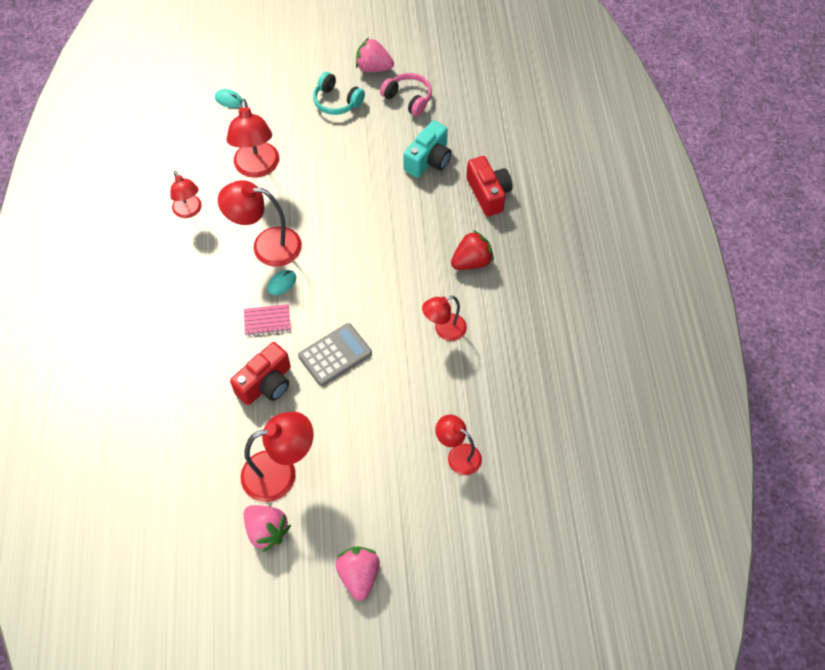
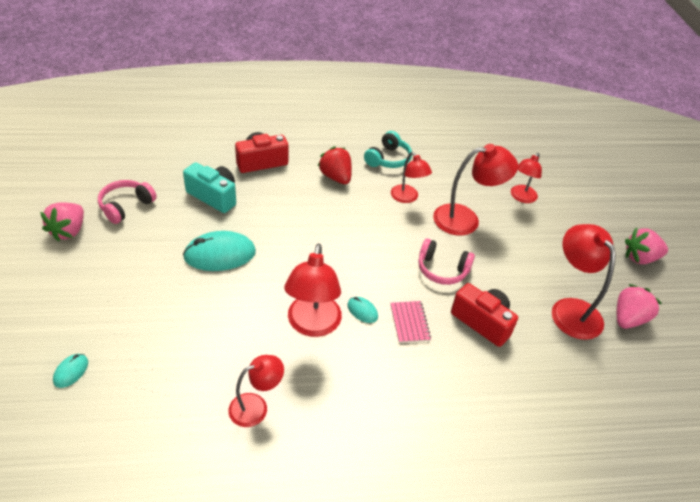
camera: 95 degrees left, 15 degrees down
(257, 168) = (197, 337): red lamp -> red lamp (465, 219)
(335, 355) = (442, 269): grey calculator -> pink headphones
(337, 101) = (111, 263): turquoise headphones -> turquoise headphones (388, 159)
(349, 173) = (220, 254): none -> turquoise mouse

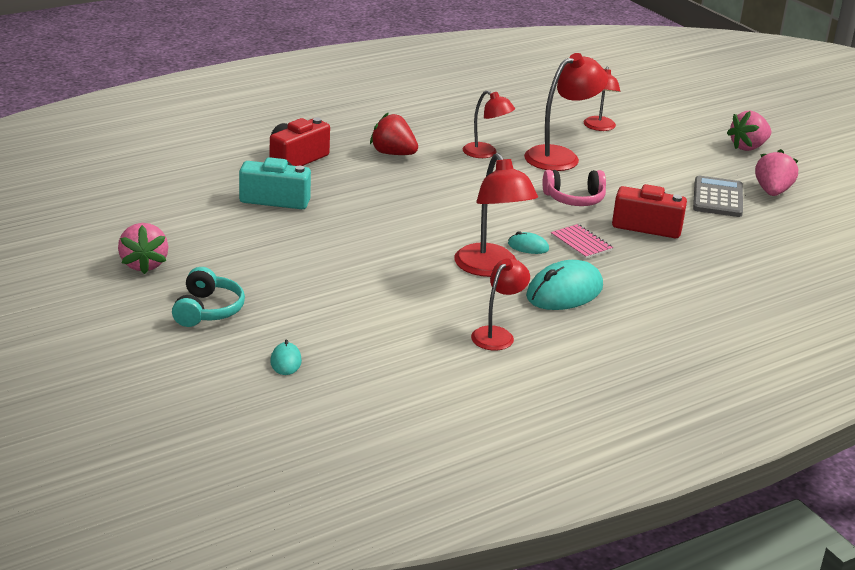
camera: 25 degrees left, 15 degrees down
(126, 206) = (184, 230): pink headphones -> none
(220, 254) = (337, 242): turquoise mouse -> turquoise mouse (564, 292)
(388, 159) = (433, 126): turquoise headphones -> turquoise headphones (207, 310)
(570, 309) = (717, 198): red lamp -> grey calculator

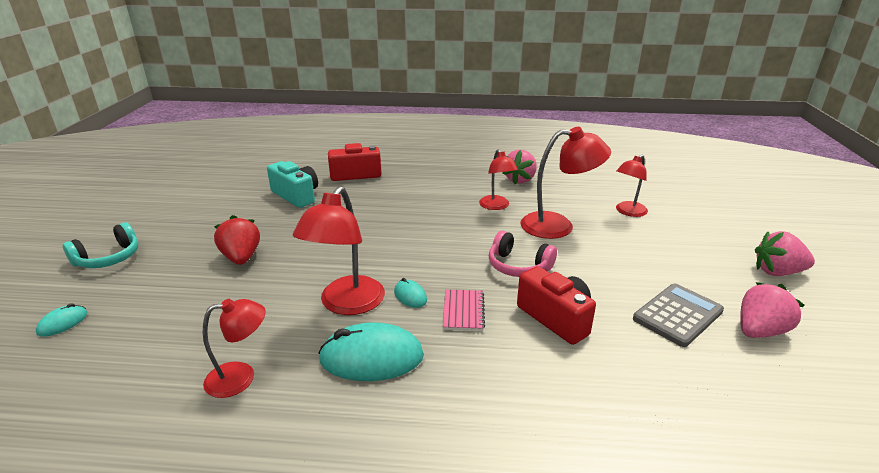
camera: 40 degrees right, 0 degrees up
(144, 264) = (144, 213): pink strawberry -> pink strawberry (519, 180)
(393, 154) = (425, 188): red strawberry -> red strawberry (241, 258)

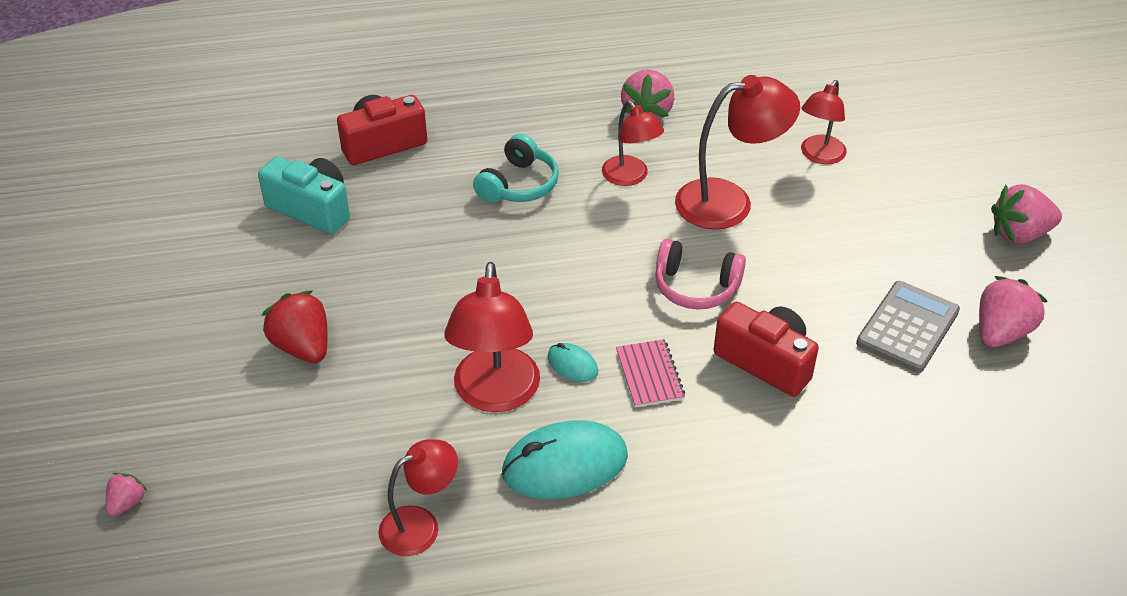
camera: 15 degrees left, 15 degrees up
(63, 323) = (127, 503): turquoise mouse -> pink strawberry
(108, 258) = (101, 387): turquoise headphones -> turquoise headphones (518, 185)

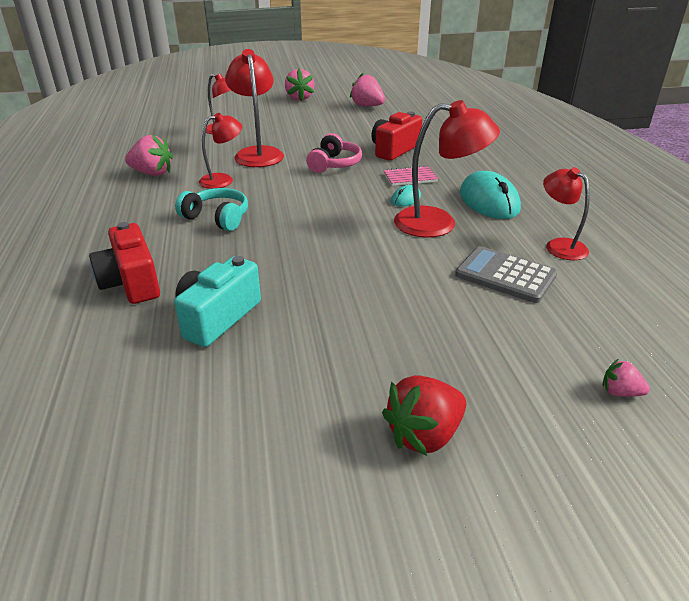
camera: 90 degrees left, 10 degrees down
(303, 347) = (405, 307): red strawberry -> red strawberry (424, 435)
(907, 327) = (365, 121): grey calculator -> grey calculator (505, 275)

